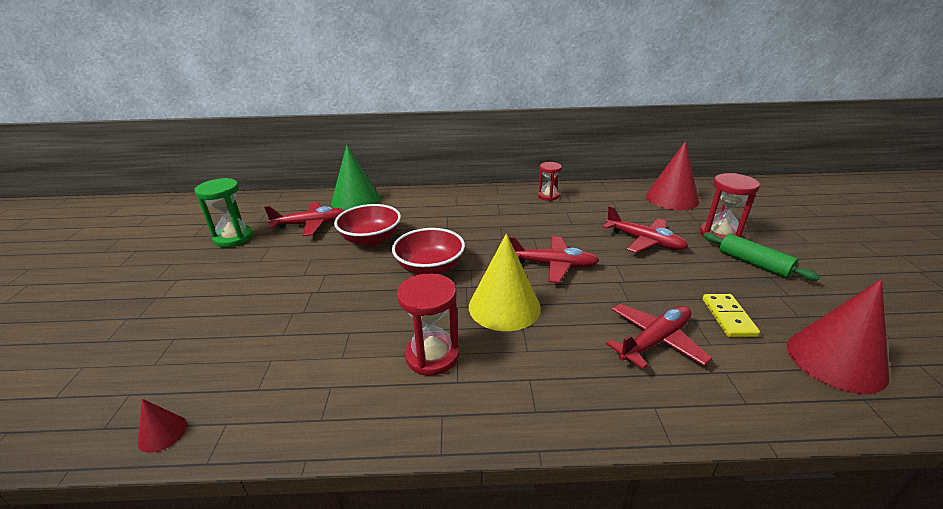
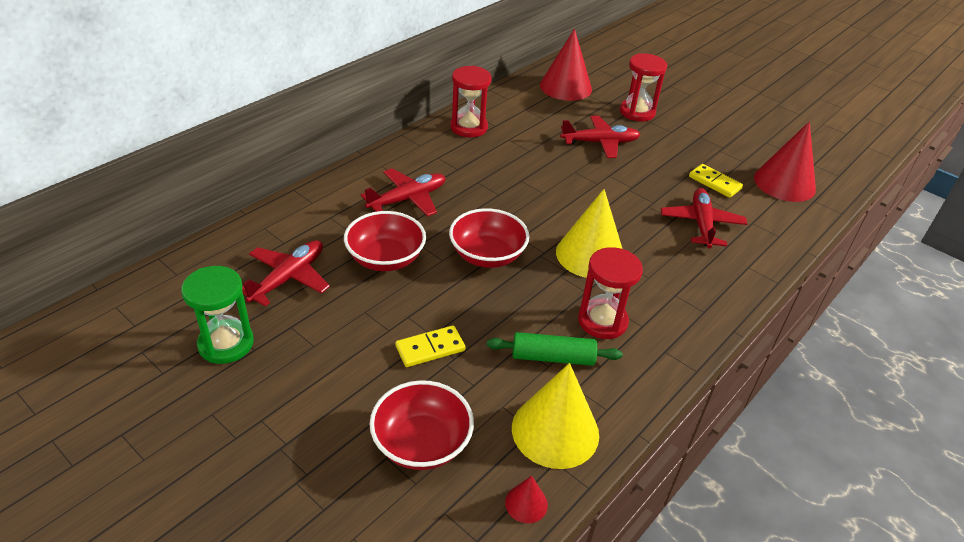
camera: 50 degrees left, 10 degrees up
(199, 345) = (421, 443): none -> red bowl
(265, 402) = (555, 430): none -> yellow cone
(302, 298) = (430, 348): none -> yellow domino
(356, 200) = (283, 224): green cone -> none
(548, 196) = (469, 127): red hourglass -> red hourglass, size x1.53
(553, 265) = (571, 199): red plane -> red plane (408, 199)
(753, 263) = (682, 130): green rolling pin -> green rolling pin (552, 357)

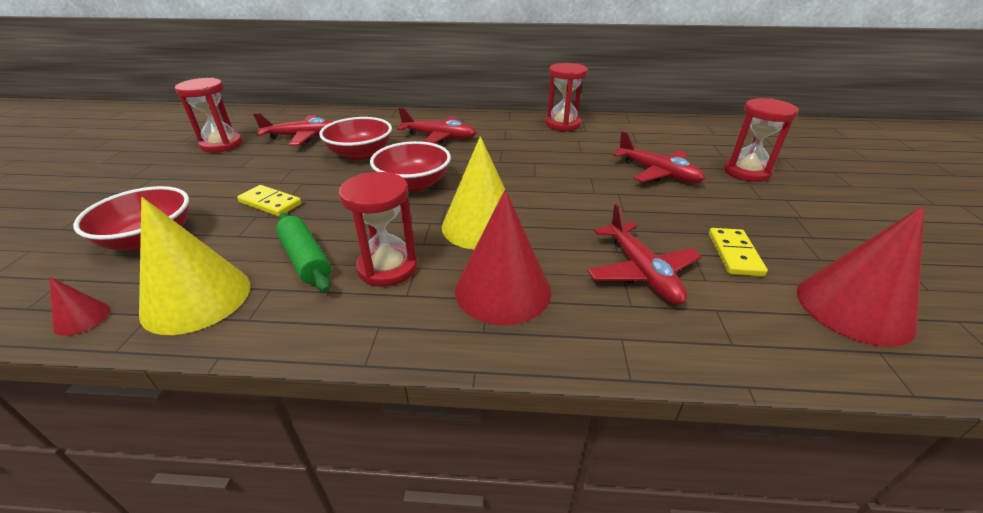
camera: 55 degrees right, 5 degrees down
(226, 344) = (222, 145): green hourglass -> red hourglass
(565, 87) = (700, 134): red cone -> red cone (503, 290)
(701, 224) = (641, 272): red plane -> red plane turned 105 degrees clockwise

